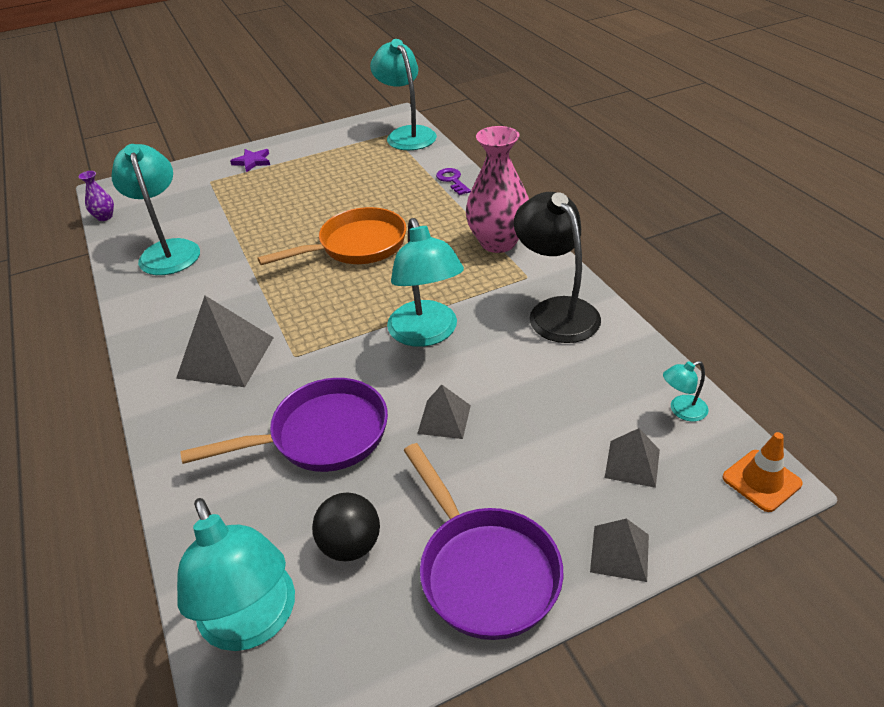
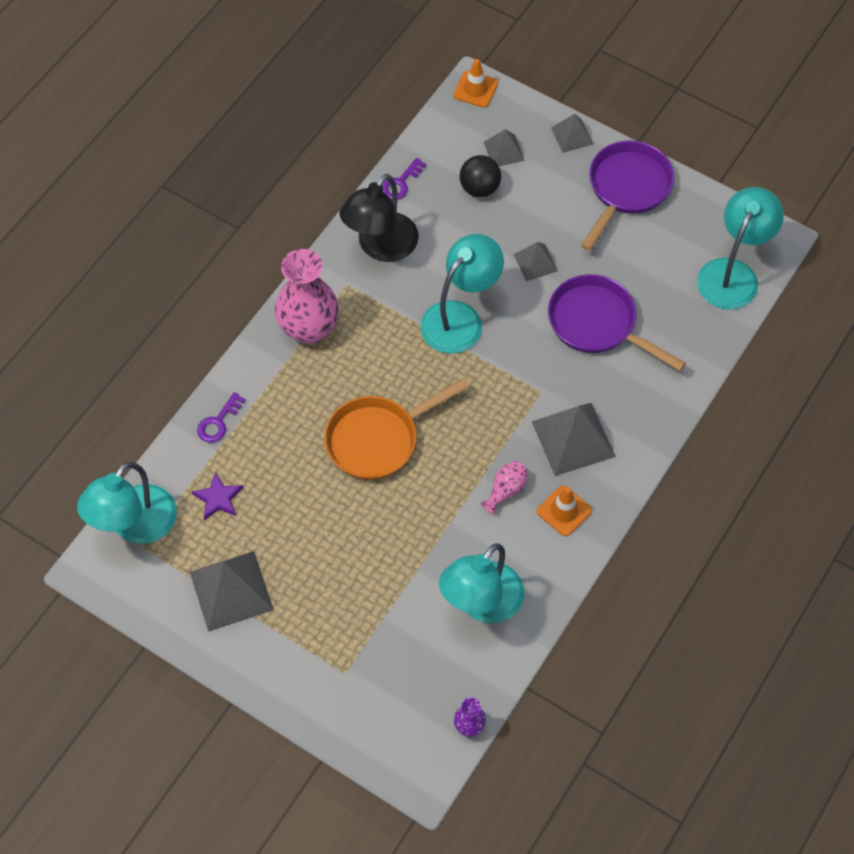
camera: 125 degrees left, 20 degrees up
(174, 322) = (564, 511): none -> orange traffic cone
(233, 296) = (506, 490): none -> pink vase
(252, 162) = (280, 658): purple star -> purple star (218, 498)
(319, 156) = (231, 590): none -> grey pyramid
(350, 545) = (658, 258): black ball -> black ball (479, 188)
(356, 246) = (378, 439): orange pan -> orange pan turned 60 degrees counterclockwise
(634, 354) = (401, 183): none -> purple key
(682, 411) = (441, 140): turquoise lamp -> none

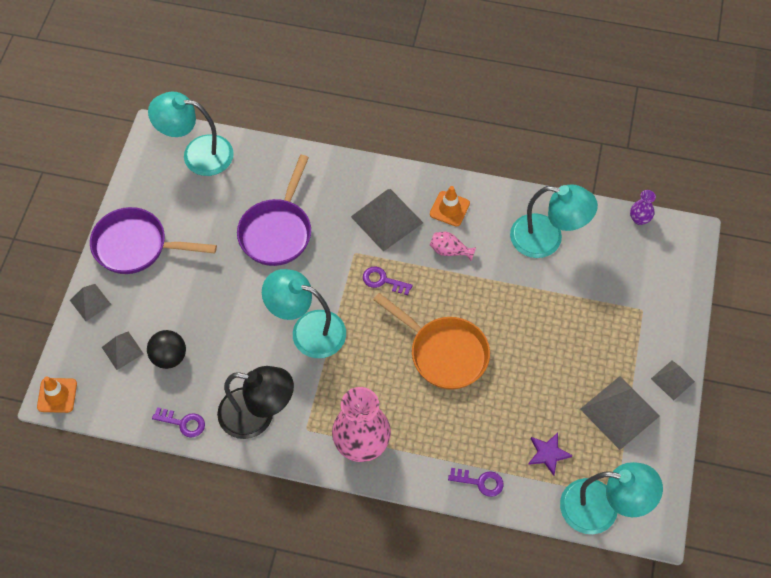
camera: 110 degrees left, 0 degrees up
(493, 409) = (383, 281): none -> purple key
(535, 262) = (233, 291): grey pyramid -> grey pyramid (672, 380)

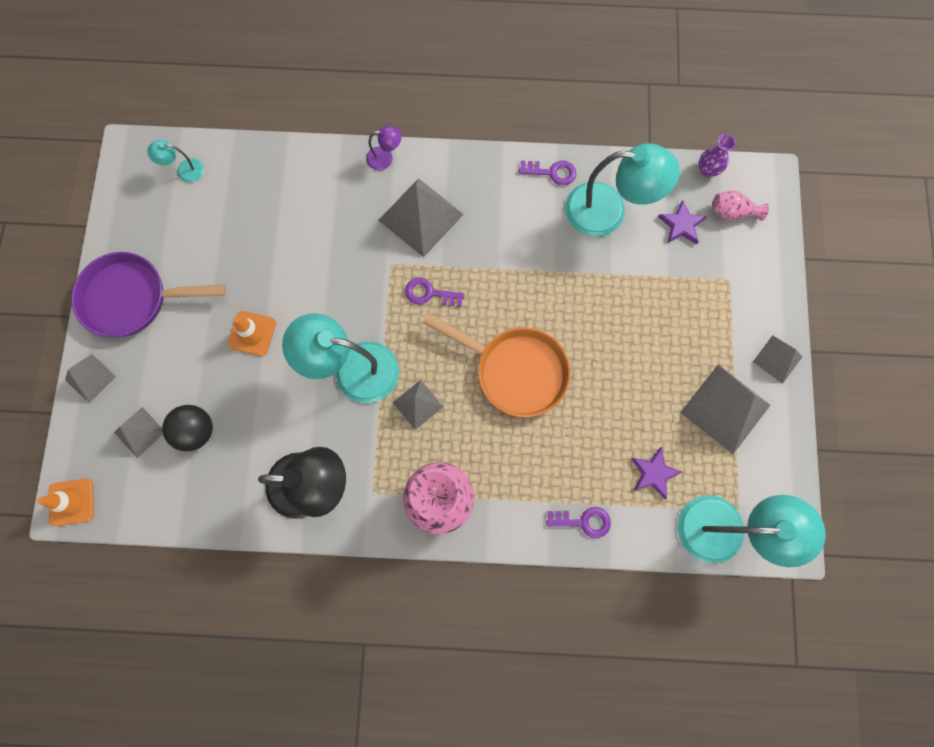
camera: 10 degrees left, 15 degrees up
(183, 423) = (227, 510): purple key -> purple key (552, 172)
(197, 154) = (184, 170): turquoise lamp -> turquoise lamp, size x0.45
(277, 231) = (296, 252): purple pan -> none
(357, 366) = (418, 404): none -> grey pyramid
(365, 169) = (385, 158): none -> purple lamp
(449, 209) = (490, 192): orange traffic cone -> orange traffic cone (252, 333)
(449, 251) = (499, 244): pink vase -> pink vase (732, 212)
(608, 259) = (681, 225): none -> purple star

